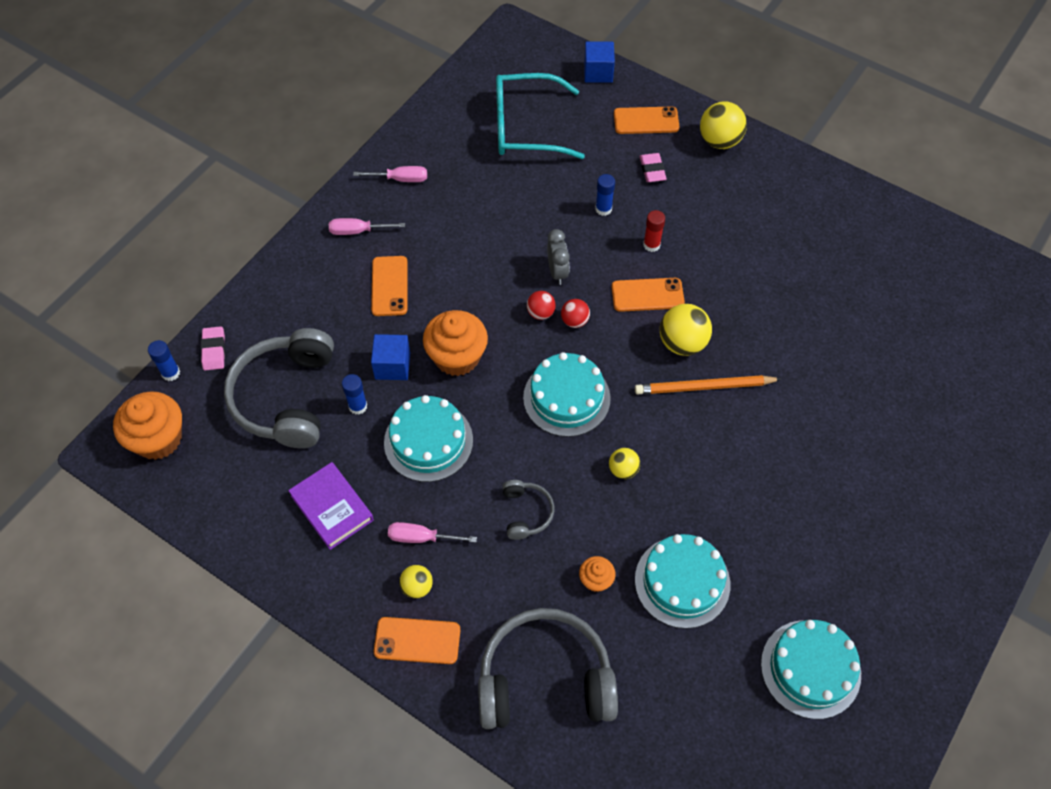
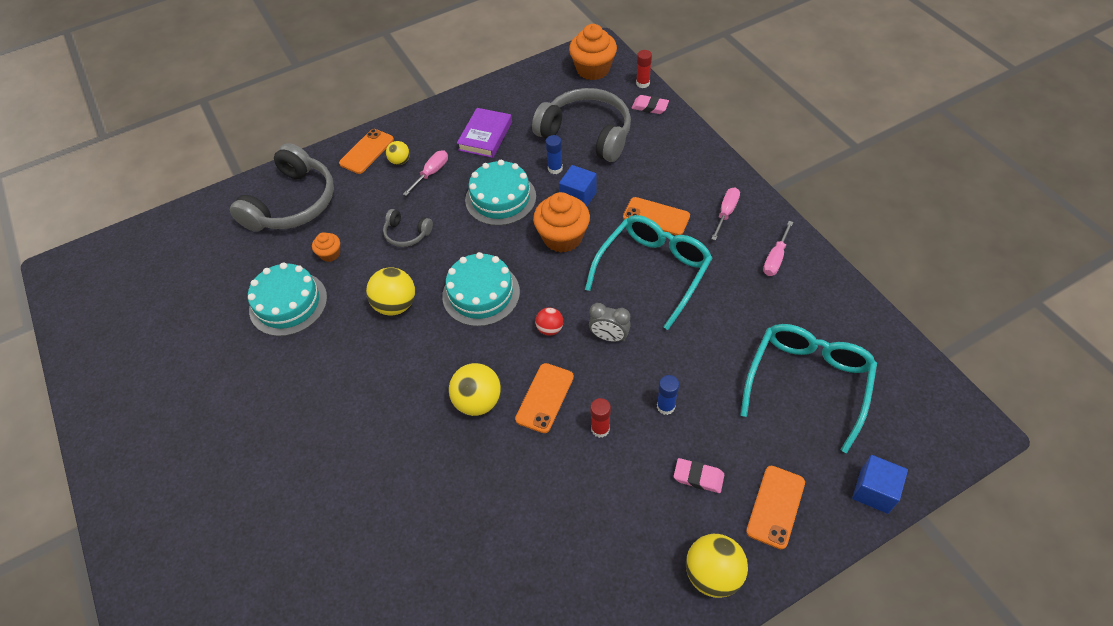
camera: 120 degrees right, 5 degrees down
(171, 373) = (642, 83): blue glue stick -> red glue stick
(332, 508) = (485, 136): purple book -> purple book turned 60 degrees counterclockwise
(462, 265) = (653, 271): none -> turquoise glasses
(540, 313) = (572, 307): red ball -> none
(623, 470) = (396, 305): yellow ball -> yellow ball, size x1.75
(704, 387) = (425, 397): orange pencil -> none
(810, 668) = (170, 352): turquoise cake -> none

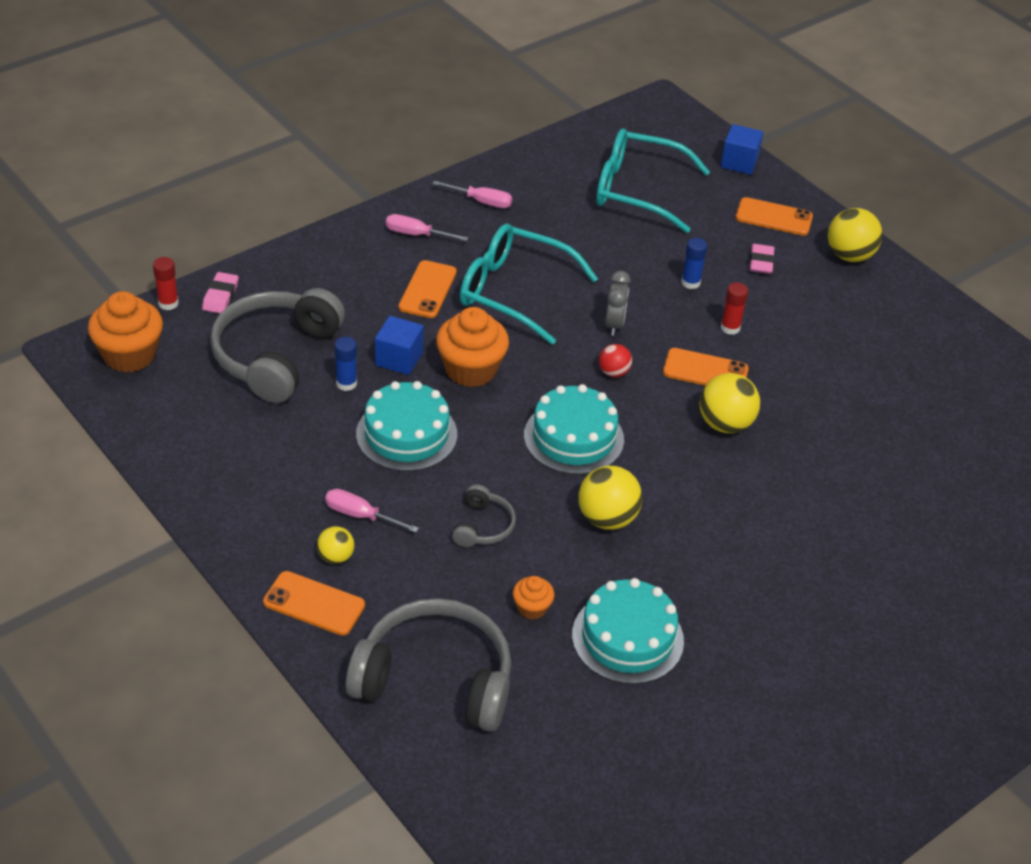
camera: 105 degrees left, 10 degrees down
(485, 136) = (278, 463): purple book -> none

